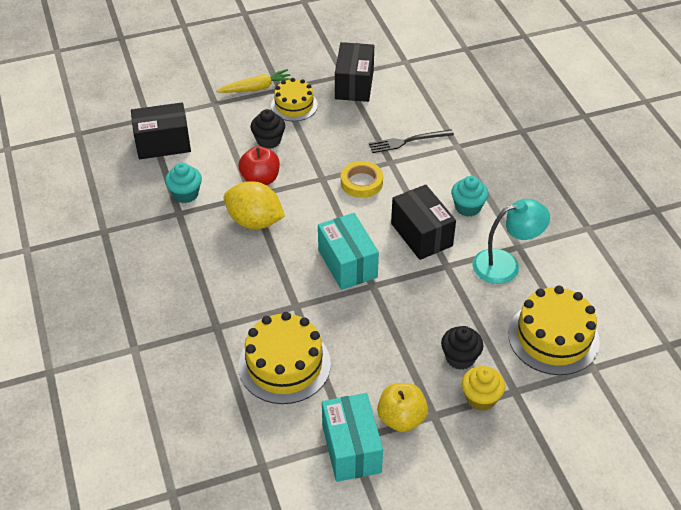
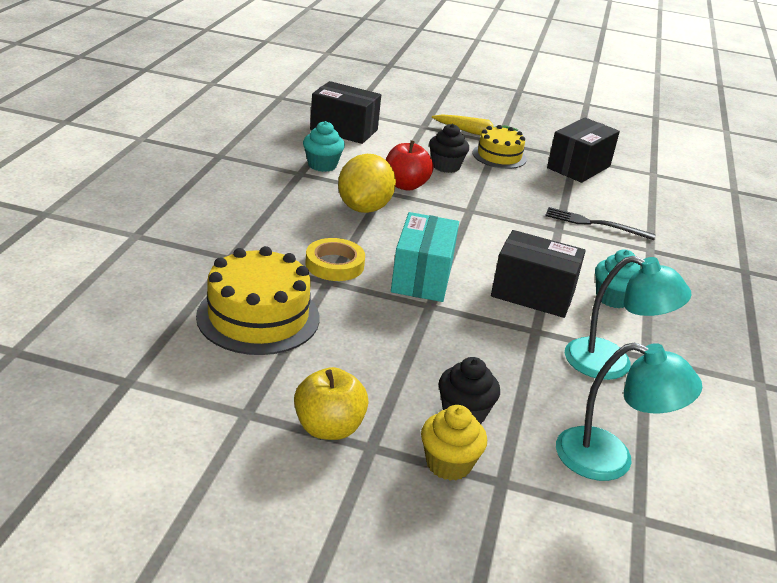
camera: 30 degrees right, 15 degrees down
(255, 221) = (364, 208): yellow lemon -> yellow lemon turned 45 degrees clockwise
(351, 448) = (238, 421): turquoise box -> none
(361, 182) = (508, 230): yellow tape -> yellow tape (334, 264)
(421, 234) = (533, 294): black box -> black box turned 75 degrees counterclockwise
(553, 337) = (610, 459): yellow cake -> turquoise lamp

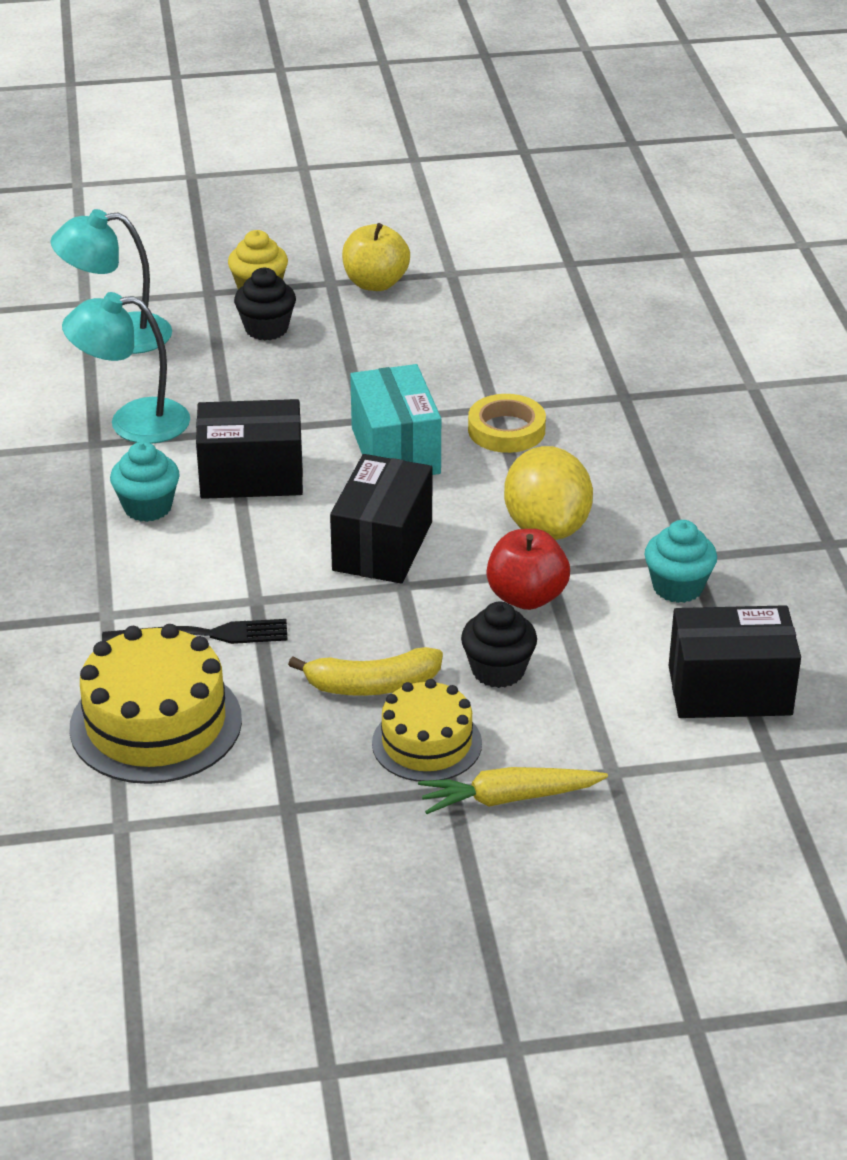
camera: 160 degrees right, 5 degrees up
(258, 317) = (525, 346): yellow cake -> yellow cake (156, 723)
(513, 180) = (372, 685): none -> yellow banana
(578, 167) = (270, 778): black box -> black box (382, 546)

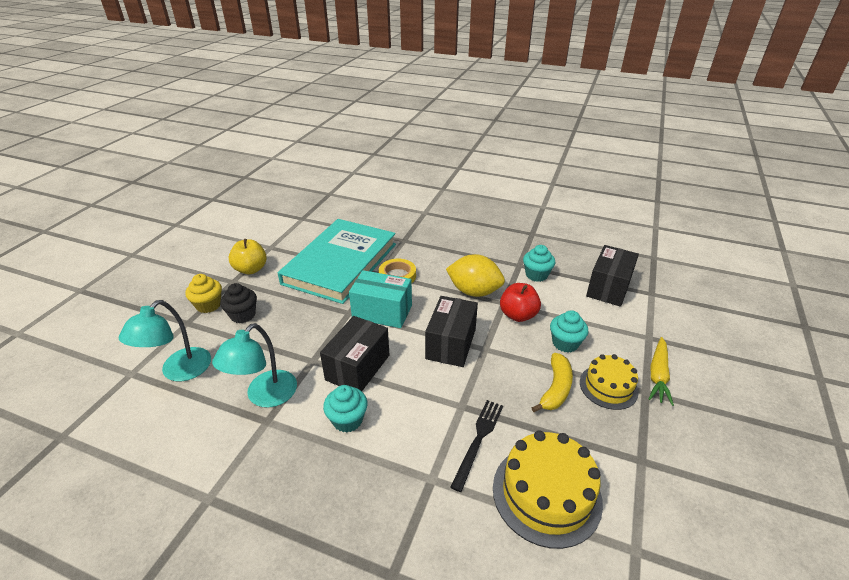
camera: 60 degrees left, 0 degrees up
(382, 546) = (451, 344): black box -> black box turned 60 degrees clockwise
(480, 359) = (340, 263): none -> turquoise book
(498, 670) = (565, 343): black cupcake -> turquoise cupcake

